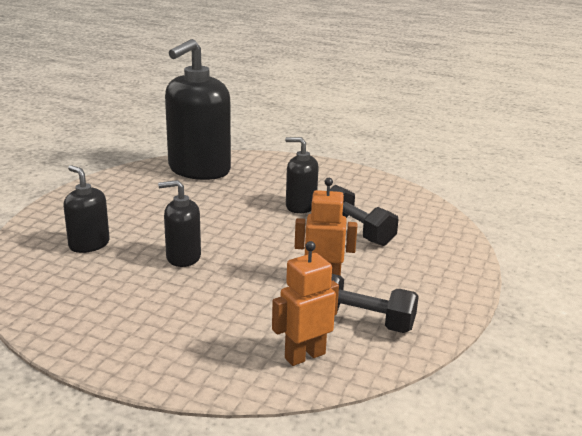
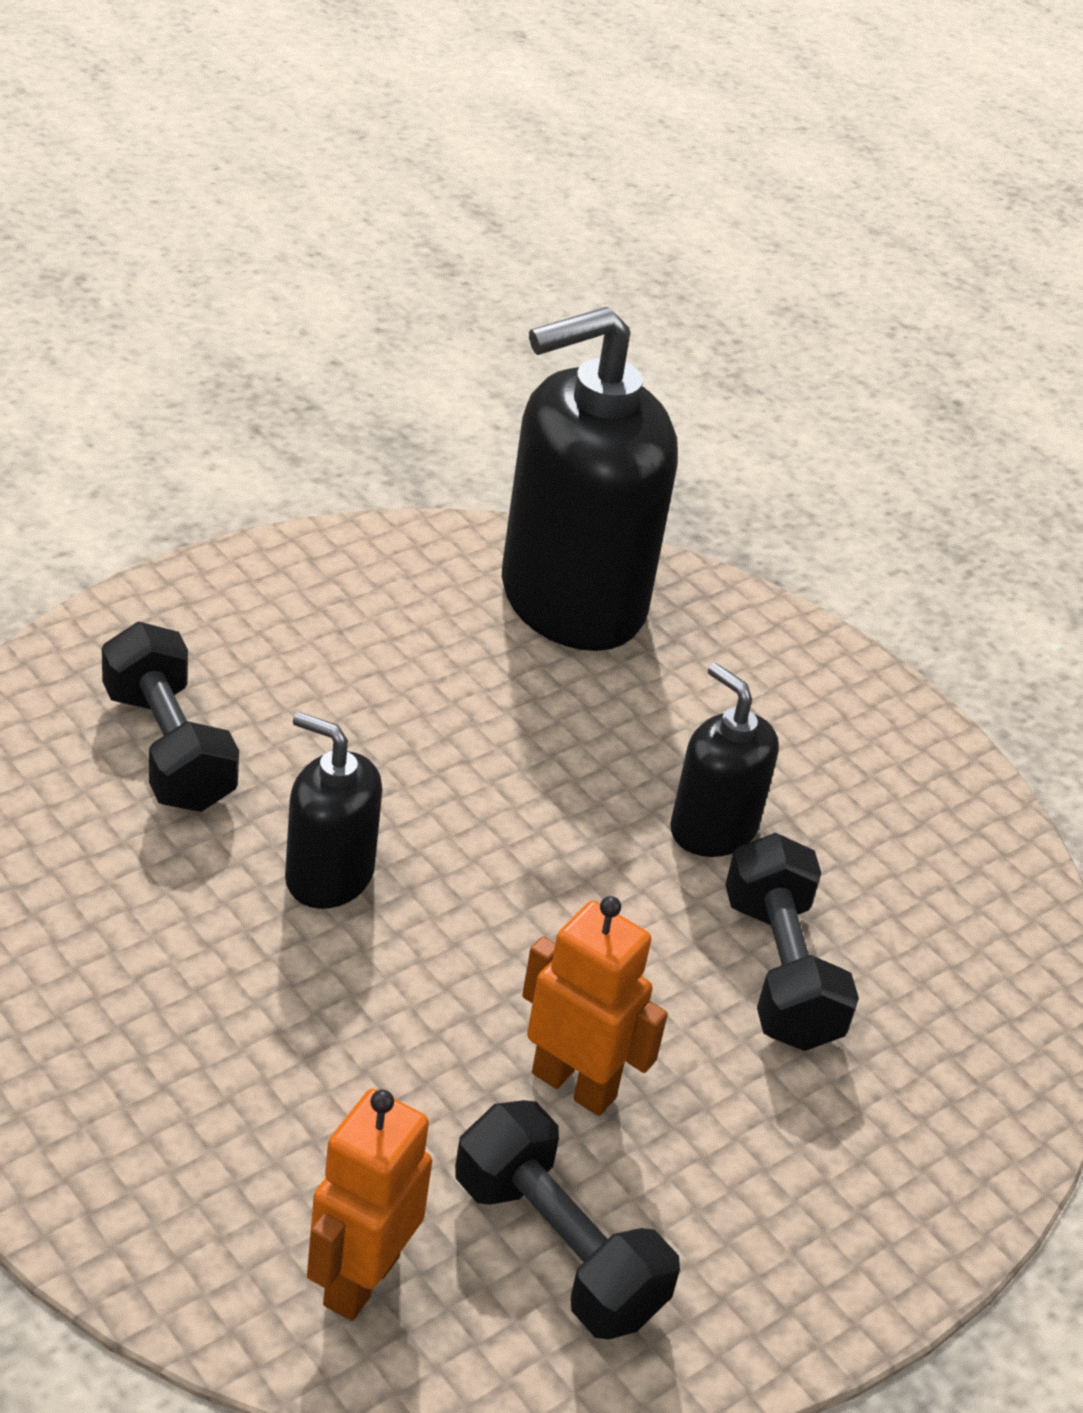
camera: 25 degrees right, 15 degrees up
(89, 244) = (168, 749): black soap dispenser -> black dumbbell
(304, 356) = (360, 1280): orange robot -> orange robot turned 60 degrees counterclockwise

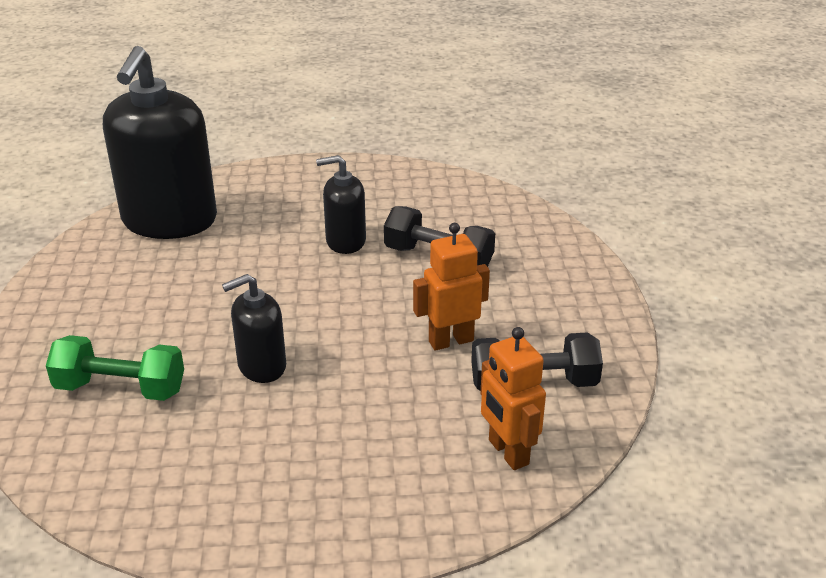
camera: 50 degrees left, 5 degrees down
(168, 749) = (120, 388): black dumbbell -> green dumbbell

